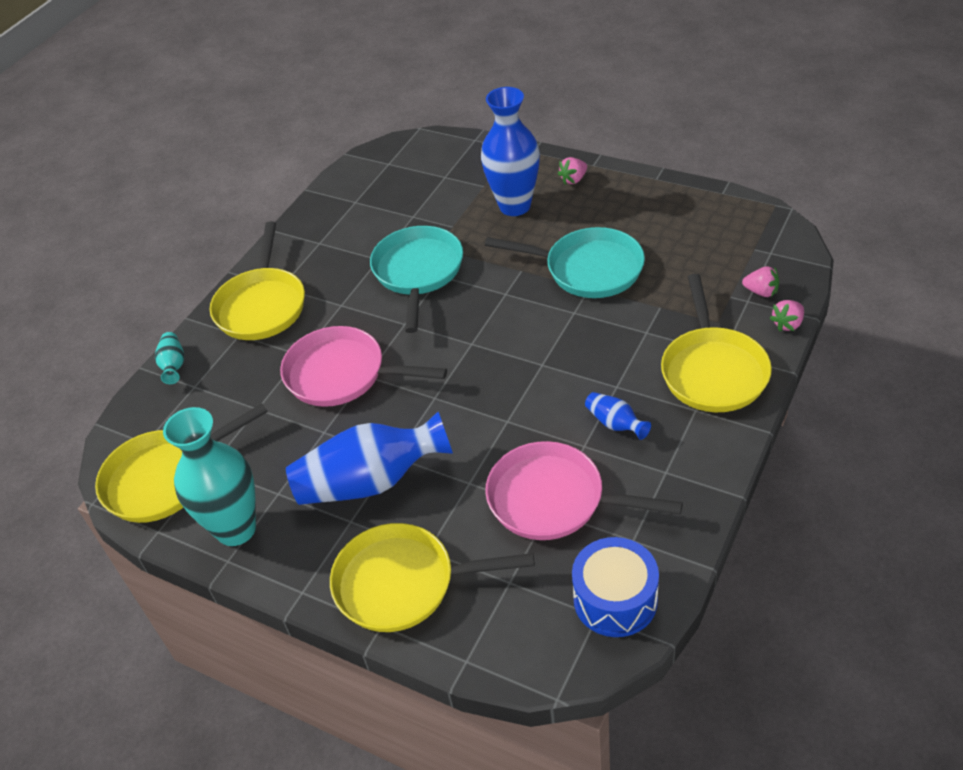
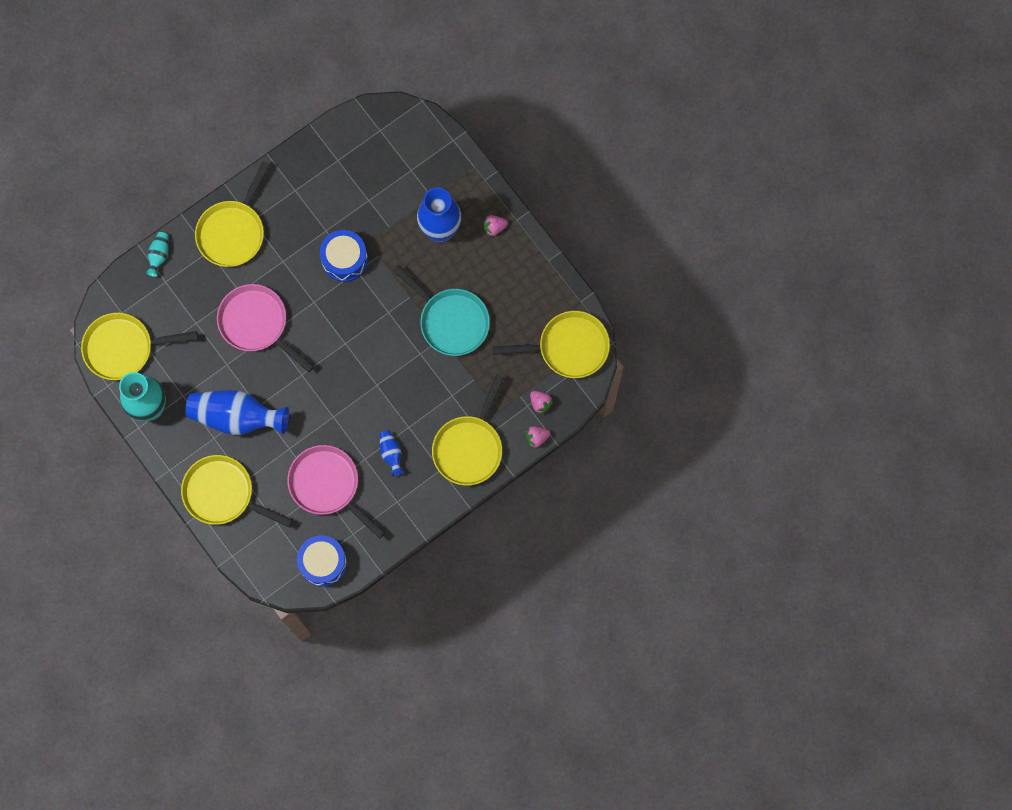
camera: 20 degrees right, 30 degrees up
(418, 272) = (344, 259): turquoise pan -> blue drum
(746, 232) = (568, 347): none -> yellow pan

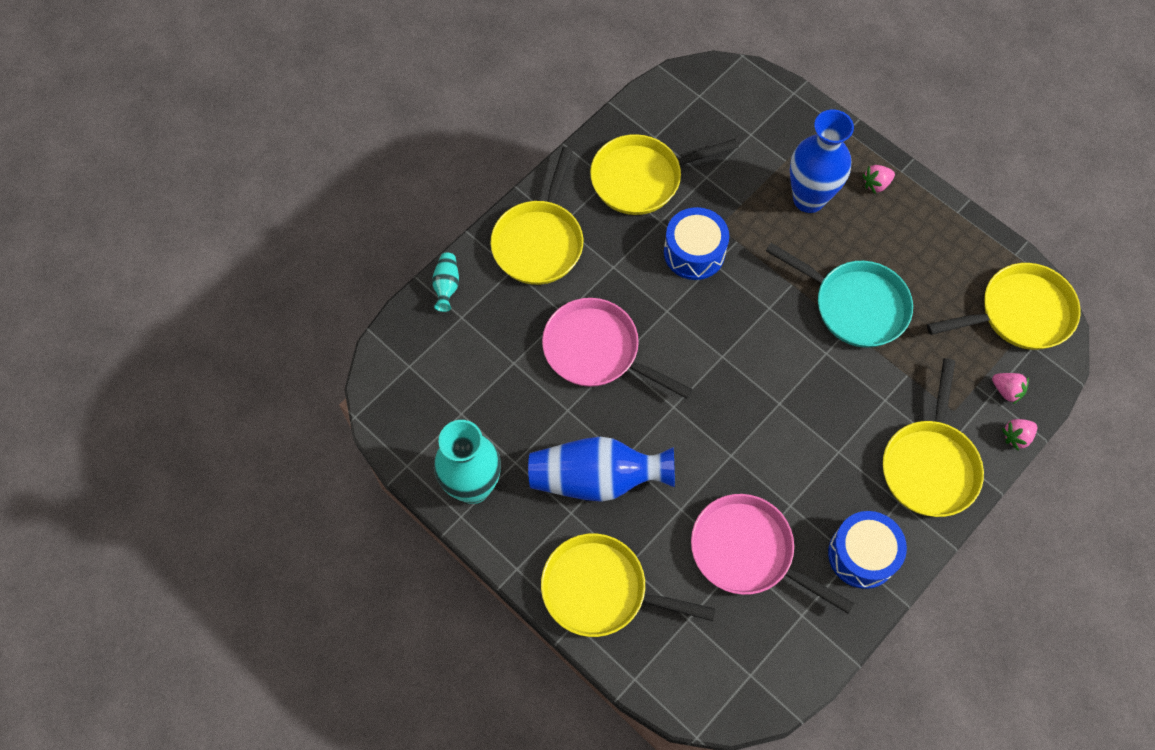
camera: 10 degrees left, 10 degrees down
(123, 348) = (420, 412): yellow pan -> yellow pan (642, 178)
(323, 563) = (769, 665): blue drum -> blue drum (862, 555)
(391, 453) = (824, 492): blue vase -> none

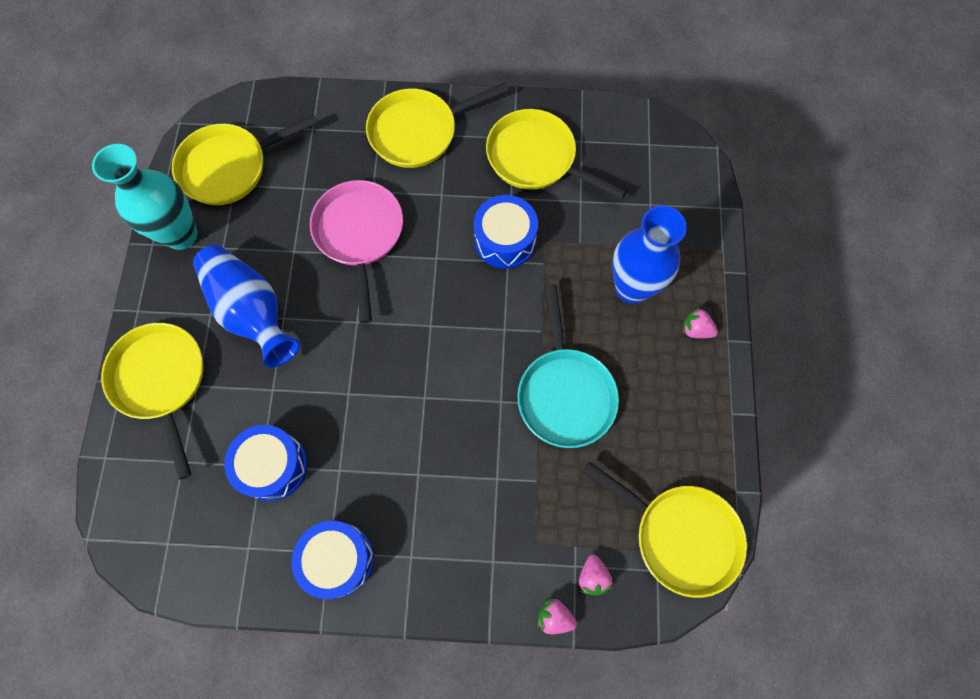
camera: 50 degrees right, 5 degrees up
(447, 286) = (329, 101): turquoise vase -> none
(747, 552) = (273, 466): pink pan -> blue drum
(929, 465) = (465, 559): yellow pan -> yellow pan (229, 167)

